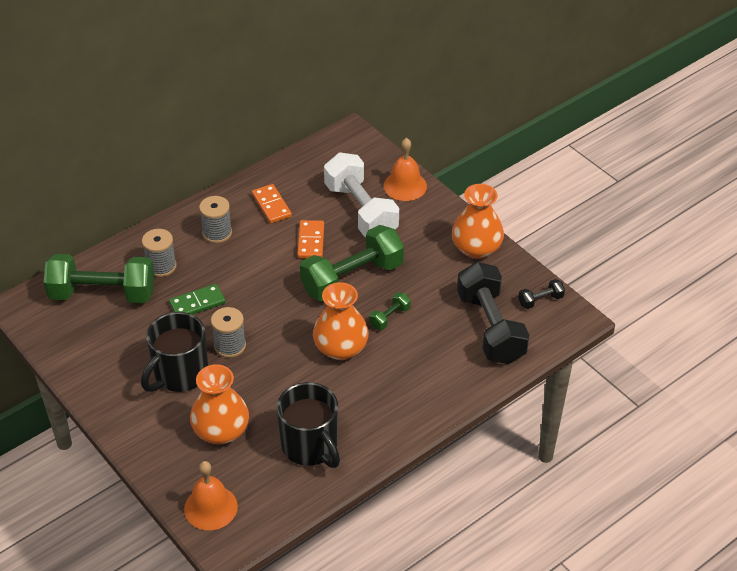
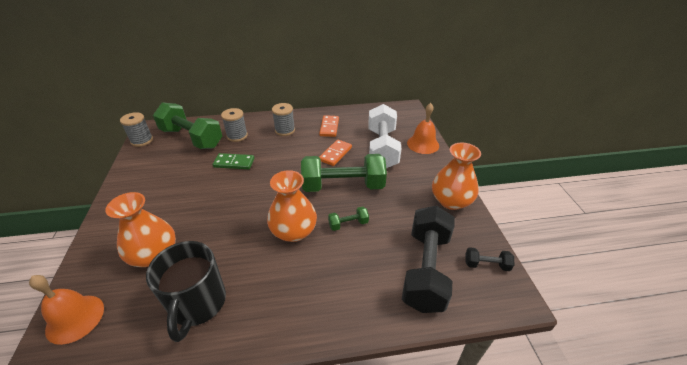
camera: 30 degrees right, 5 degrees down
(179, 374) = (176, 201): black mug -> none
(230, 346) = (225, 196): grey spool -> grey spool (142, 140)

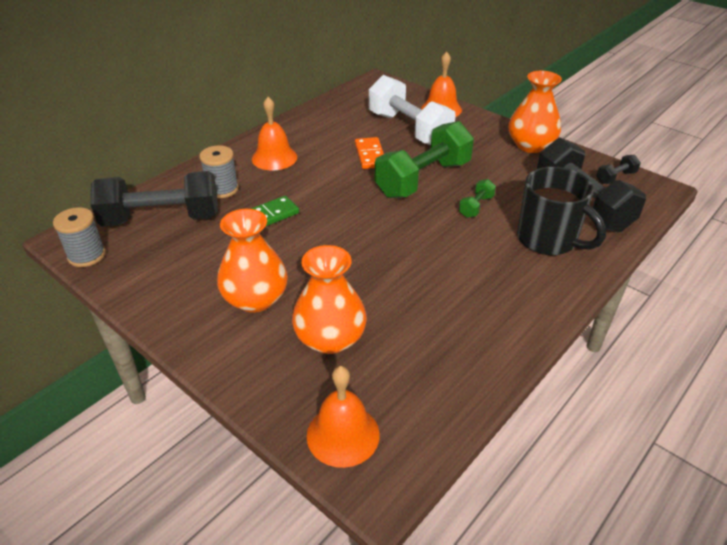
camera: 40 degrees left, 0 degrees up
(192, 138) = (162, 219): green dumbbell -> black dumbbell
(198, 304) = (444, 341): black mug -> black mug (548, 240)
(285, 130) = (274, 158): grey spool -> orange bell
(294, 231) = (437, 239): orange vase -> orange vase (255, 299)
(329, 127) = (322, 133): orange domino -> none

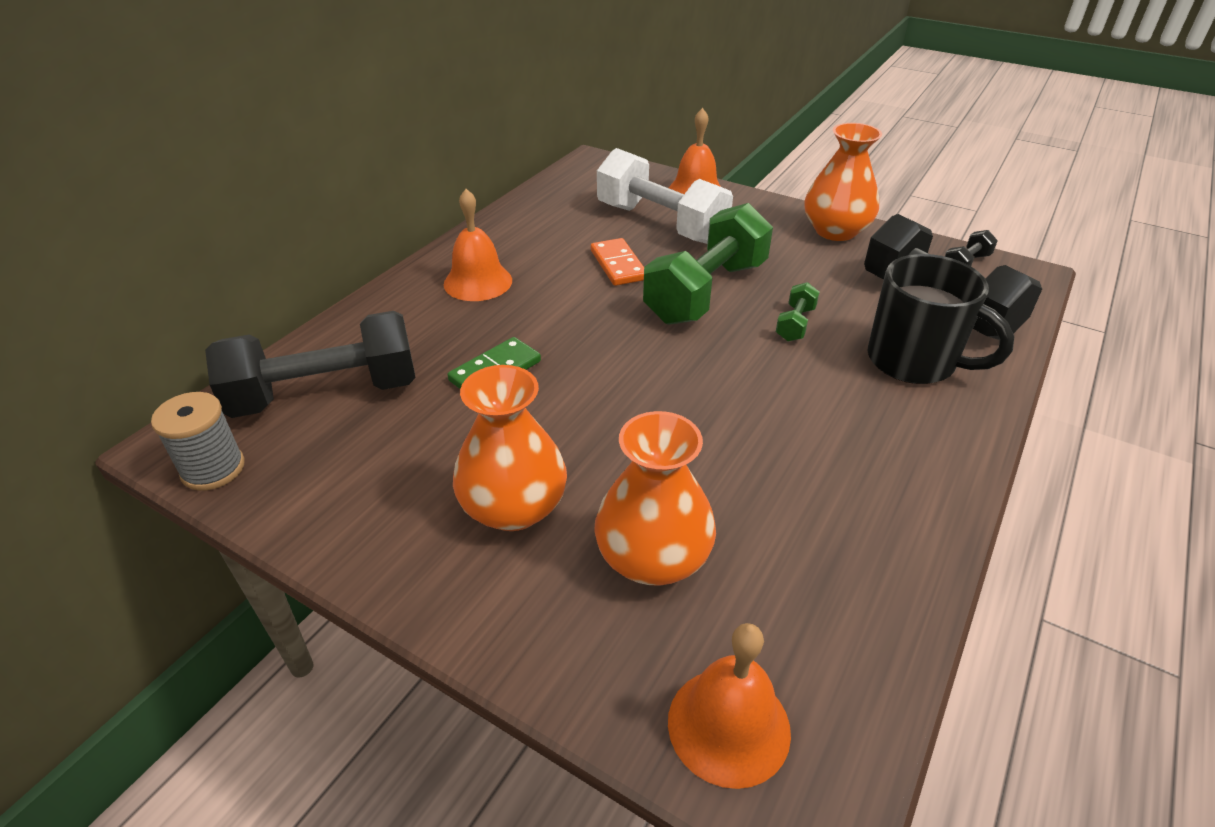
camera: 10 degrees left, 0 degrees up
(222, 189) = (411, 337): grey spool -> none

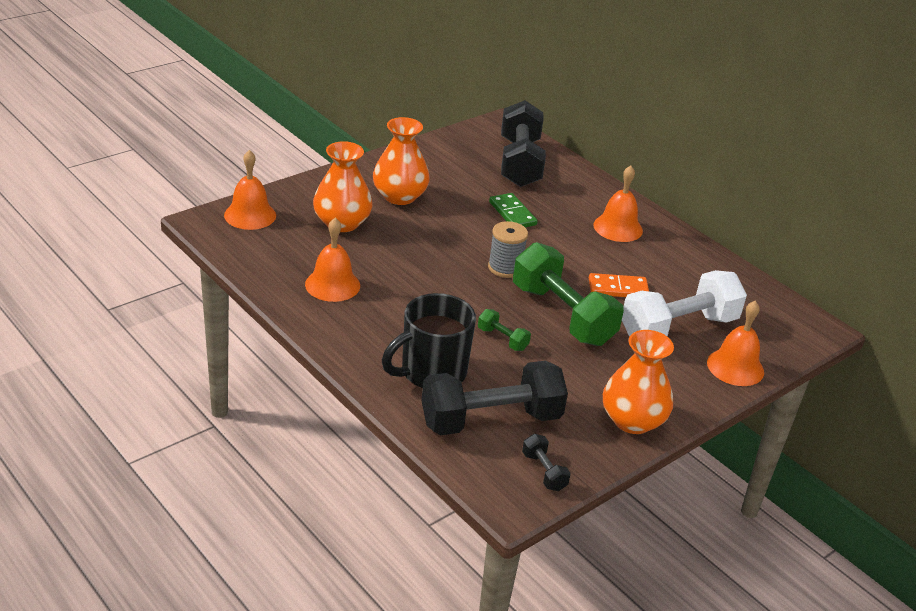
camera: 105 degrees right, 5 degrees down
(213, 469) = (477, 131): grey spool -> grey spool (505, 268)
(835, 508) = (332, 285): none -> orange bell

